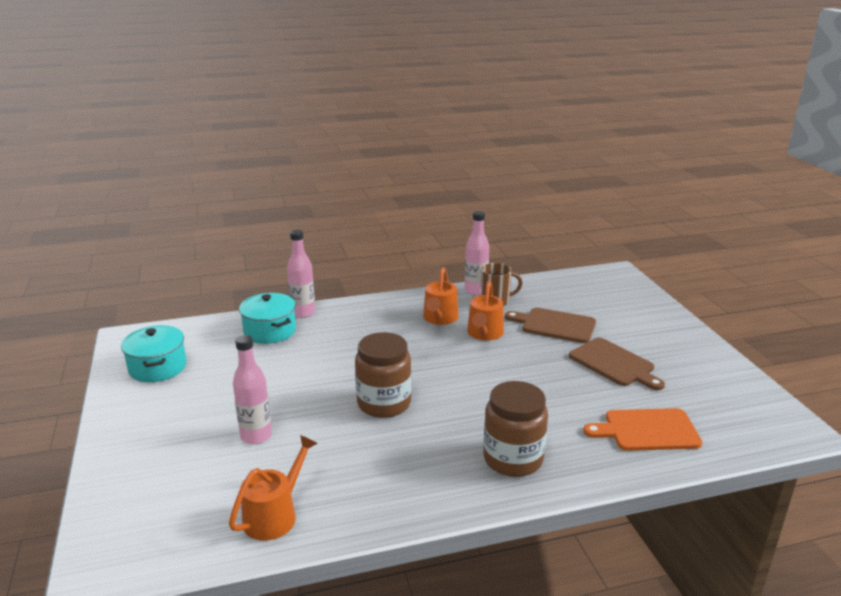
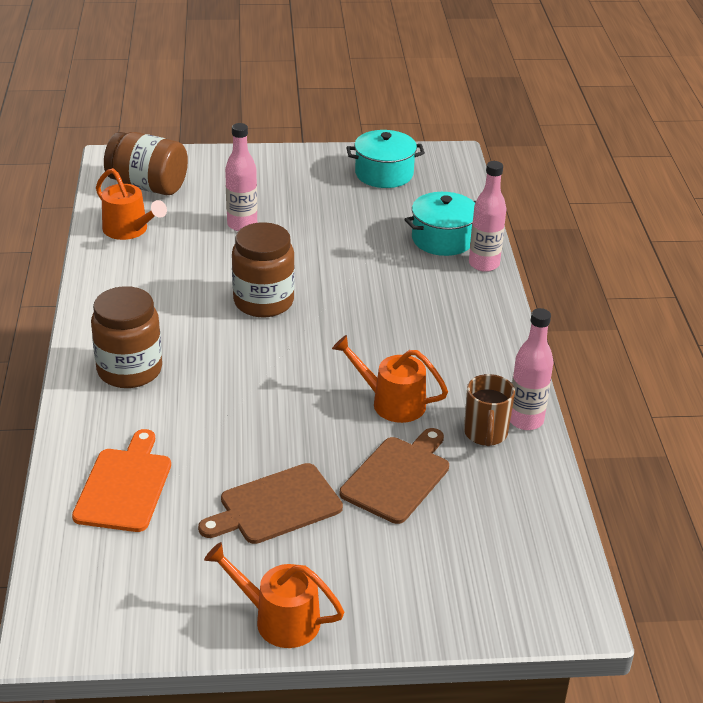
camera: 100 degrees right, 10 degrees up
(171, 522) = (148, 186): none -> brown jar
(439, 318) = (443, 370): orange watering can -> orange watering can (278, 619)

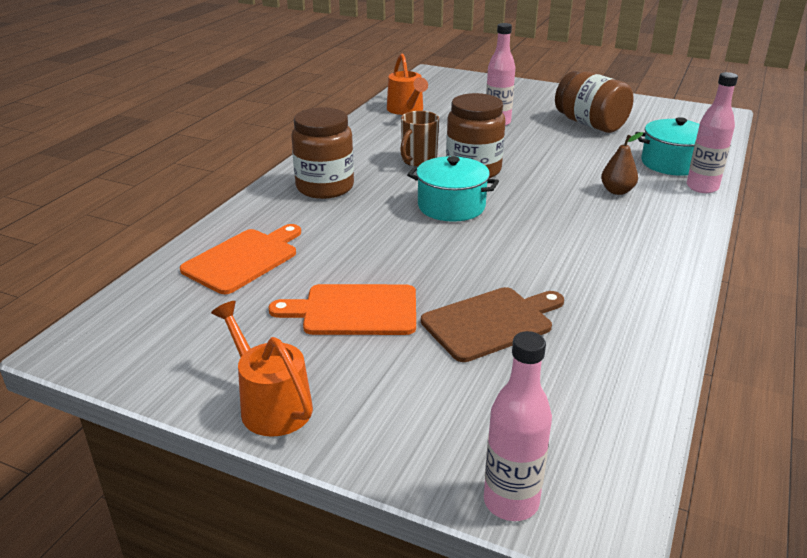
camera: 30 degrees right, 5 degrees down
(148, 186) = (444, 90): brown jar -> brown jar (590, 124)
(275, 506) = (354, 310): brown cutting board -> orange cutting board
(384, 174) = (646, 115): turquoise pot -> turquoise pot (451, 206)
(391, 402) = (531, 263): orange watering can -> none
(414, 291) = (617, 191): none -> brown pear
(485, 434) = (612, 313): brown mug -> brown mug (418, 161)
(525, 420) = (665, 314): pink bottle -> pink bottle (511, 502)

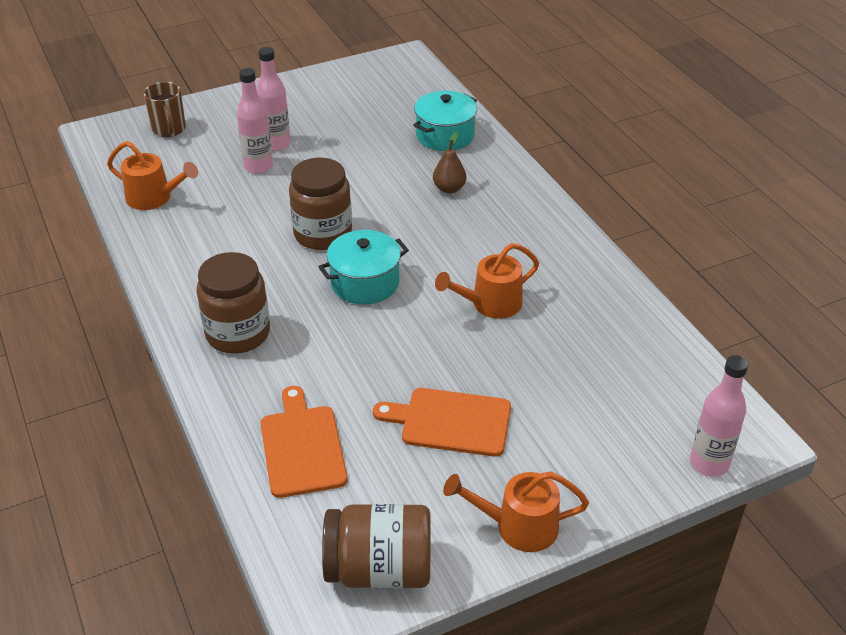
camera: 50 degrees left, 10 degrees up
(354, 310) = (450, 422): orange cutting board -> orange cutting board turned 60 degrees clockwise
(418, 161) = (265, 252): brown mug -> brown mug (169, 129)
(491, 322) = (539, 362): brown cutting board -> none
(520, 267) = (490, 304): none -> orange watering can
(590, 124) = (332, 124): brown jar -> brown jar (379, 569)
(702, 187) = (493, 149): pink bottle -> pink bottle (276, 144)

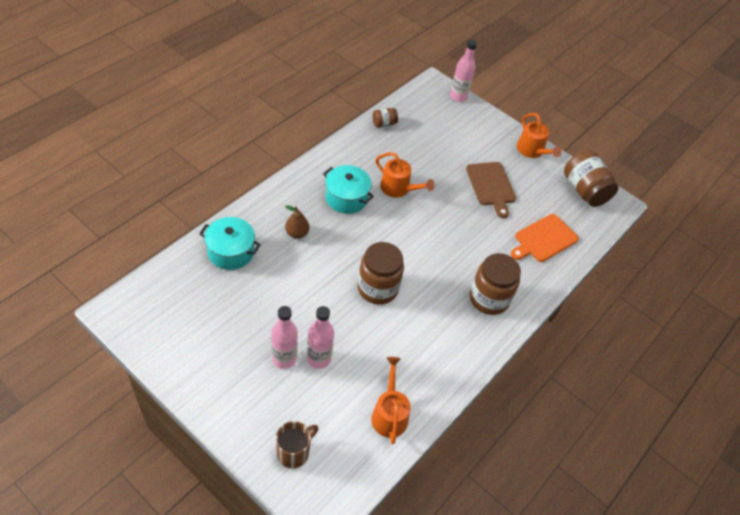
camera: 120 degrees left, 10 degrees up
(365, 282) = (412, 251): turquoise pot -> turquoise pot (346, 198)
(450, 422) = (491, 186): orange cutting board -> brown cutting board
(648, 330) = (384, 123): none -> brown jar

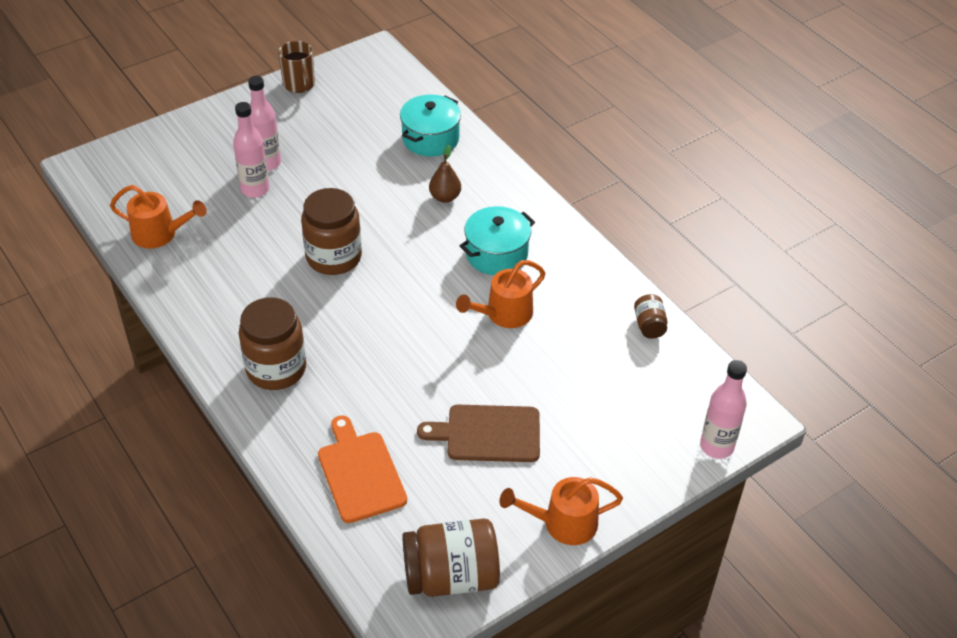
camera: 110 degrees right, 5 degrees down
(294, 452) = (155, 156): brown mug -> brown mug (299, 85)

